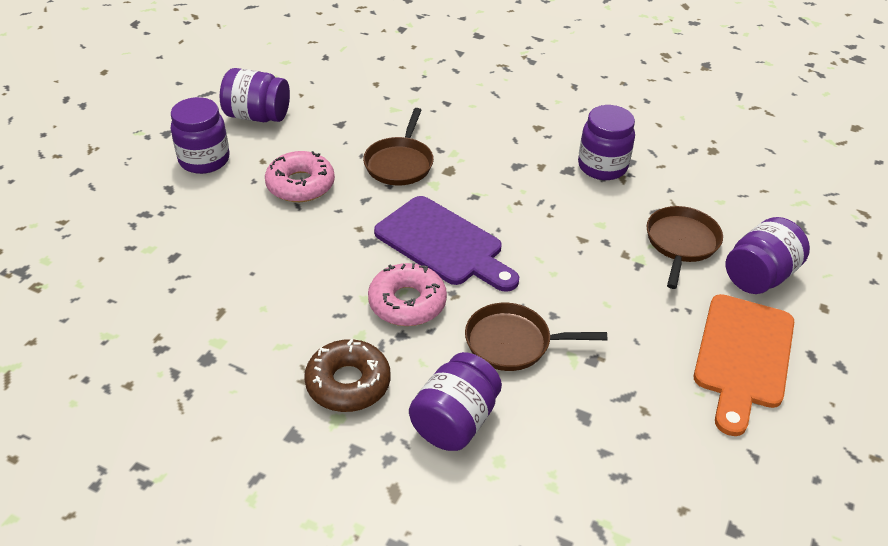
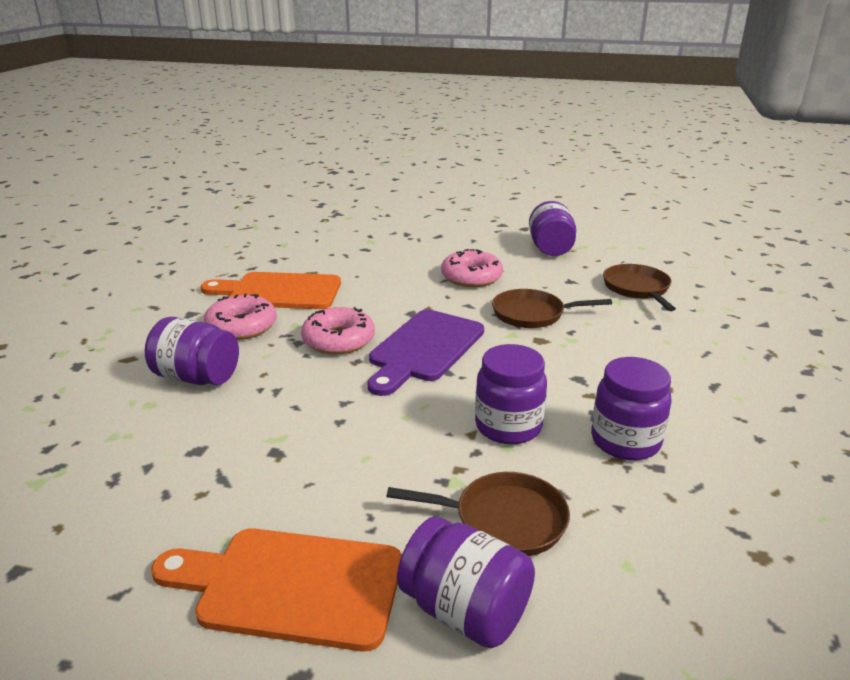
camera: 80 degrees right, 15 degrees down
(204, 160) = (479, 240): purple jar -> purple jar (508, 426)
(266, 346) = (279, 292): none -> orange cutting board
(348, 383) = (241, 326): brown donut -> pink donut
(513, 342) = (295, 399): brown pan -> brown pan (637, 289)

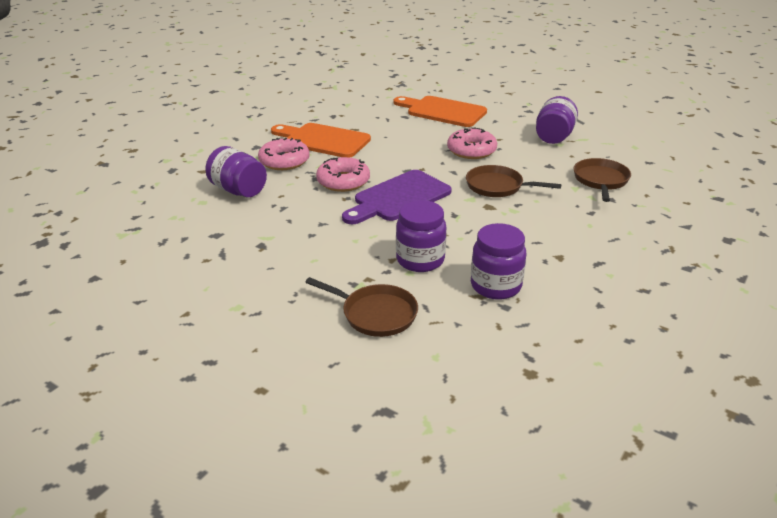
camera: 20 degrees right, 5 degrees up
(290, 586) = (228, 319): orange cutting board -> orange cutting board (442, 111)
(465, 611) = (318, 355): purple jar -> none

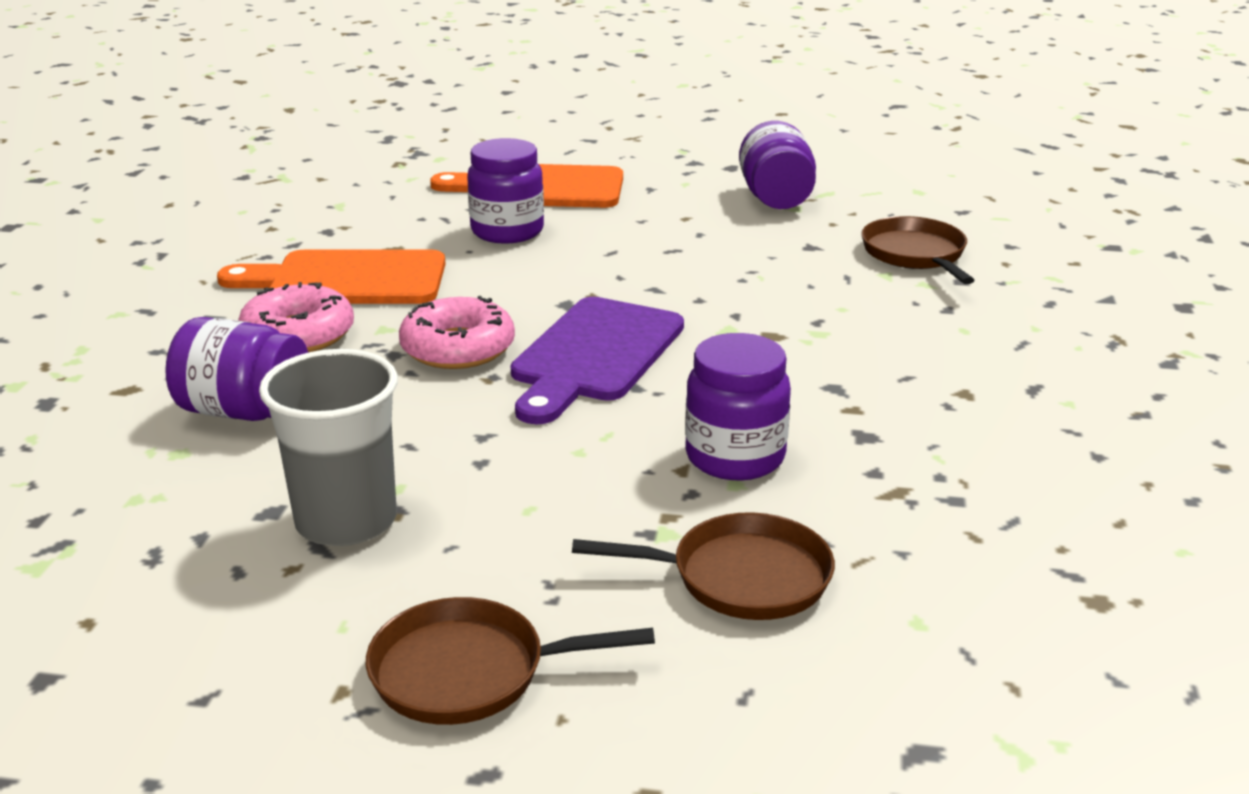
camera: 25 degrees left, 5 degrees down
(240, 246) = (346, 521): none -> grey cup
(471, 150) = (654, 246): pink donut -> none
(495, 286) = (907, 468): purple jar -> purple jar (507, 231)
(498, 186) = (756, 298): brown pan -> brown pan (469, 672)

